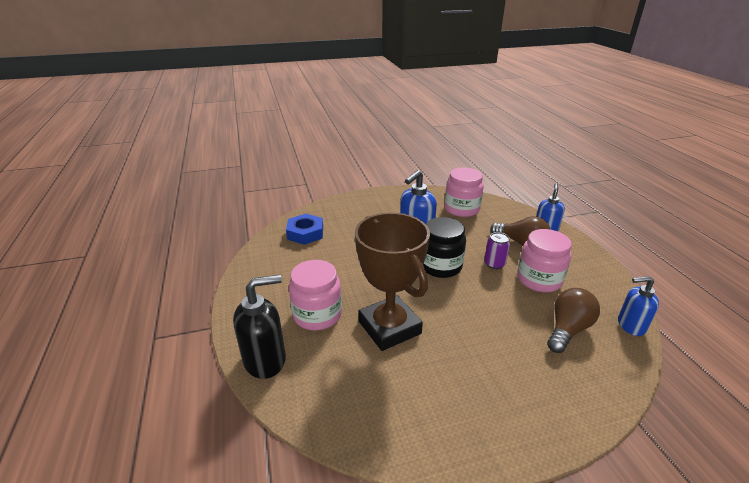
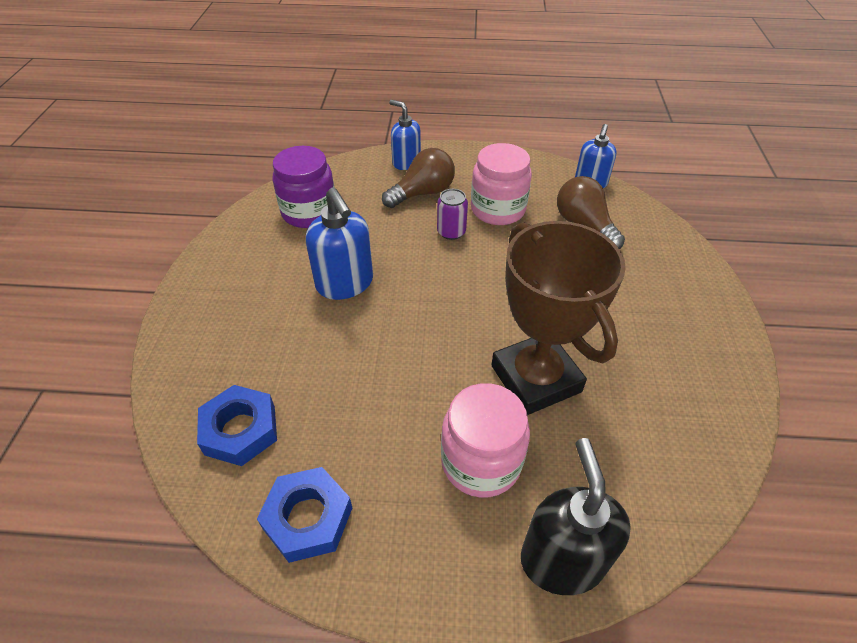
camera: 70 degrees left, 15 degrees up
(267, 265) = (308, 518): none -> blue nut
(389, 327) = (536, 379): brown trophy -> brown trophy turned 75 degrees clockwise
(440, 266) = (431, 283): black jar -> none
(461, 209) = (309, 212): pink jar -> purple jar

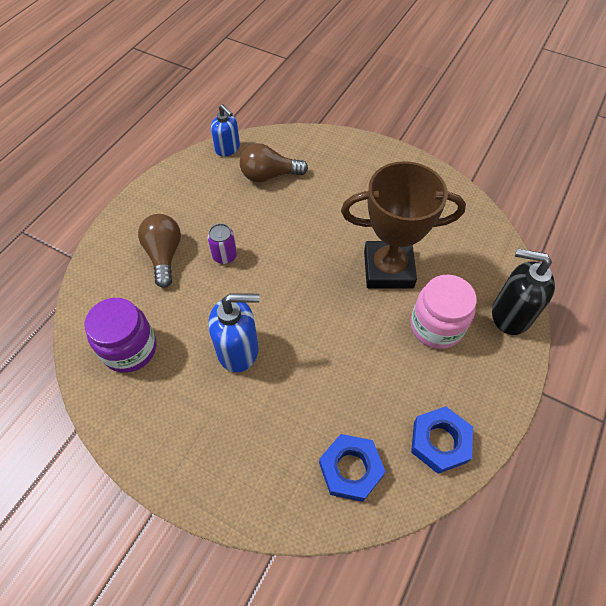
camera: 65 degrees left, 10 degrees up
(406, 162) = (113, 250): blue soap dispenser -> none
(498, 210) = (219, 216): pink jar -> none

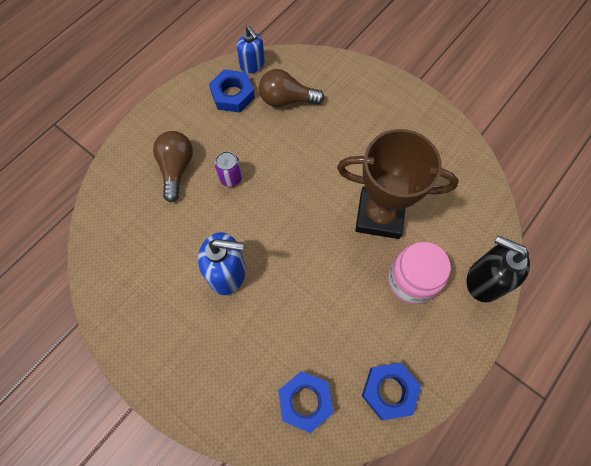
camera: 10 degrees right, 10 degrees up
(130, 349) = (133, 255): purple jar -> none
(212, 178) = (232, 95): none -> blue nut

